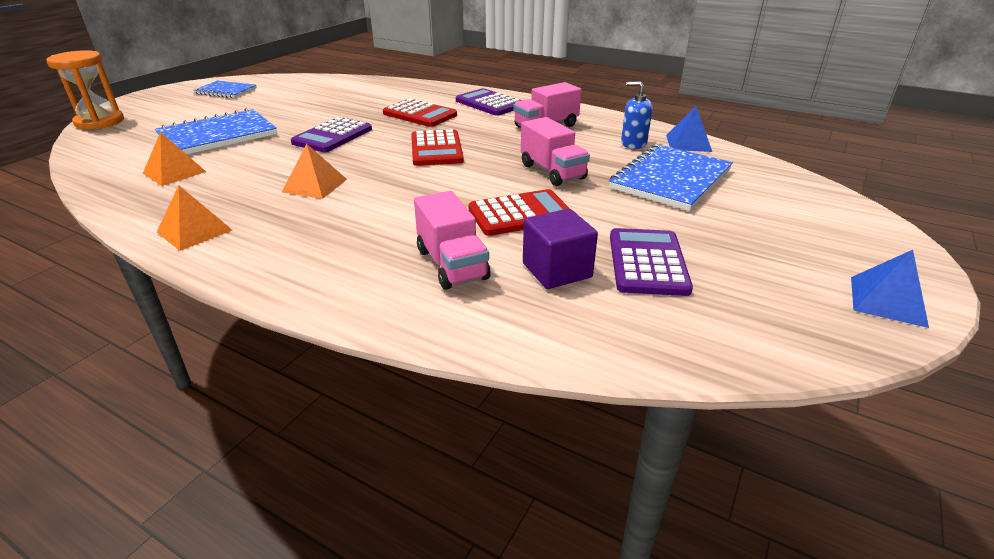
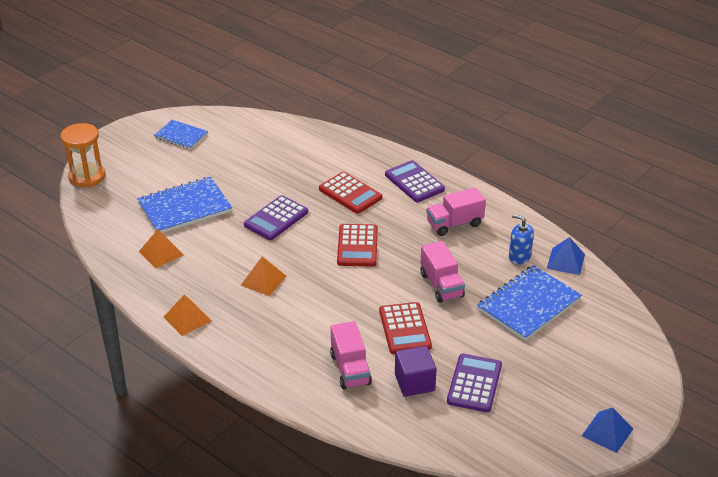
camera: 10 degrees right, 5 degrees up
(520, 214) = (405, 329): red calculator -> red calculator turned 90 degrees clockwise

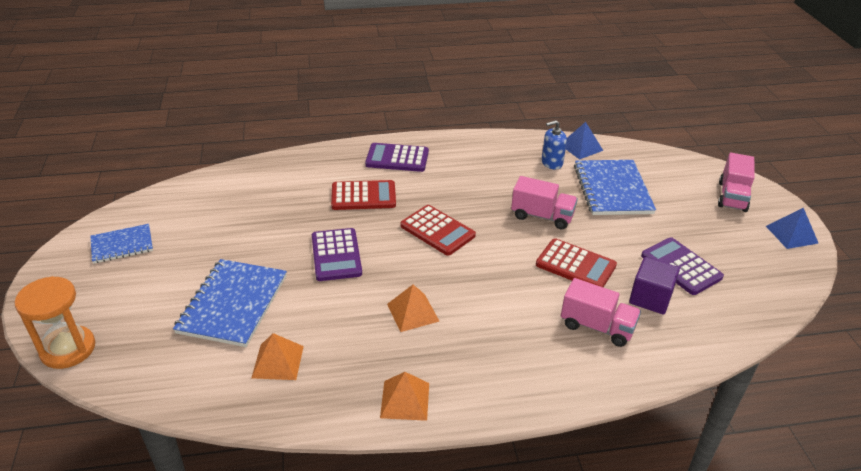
camera: 50 degrees left, 0 degrees up
(454, 224) = (475, 169): pink truck -> pink truck (732, 196)

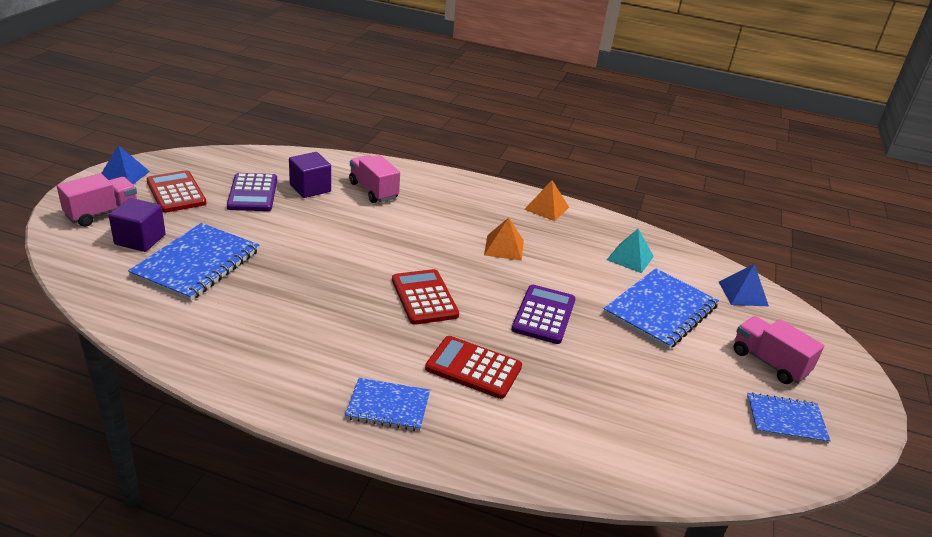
camera: 155 degrees left, 5 degrees down
(68, 349) = (813, 329): orange hourglass -> none
(278, 361) = (630, 258): orange pyramid -> turquoise pyramid
(397, 158) = (388, 406): purple calculator -> blue notebook
(542, 216) = (305, 269): pink truck -> pink truck (769, 362)
(551, 163) = (209, 317): blue soap dispenser -> none
(575, 265) = (334, 225): red calculator -> red calculator (176, 192)
(581, 147) = (142, 321): blue pyramid -> blue pyramid (743, 293)
(673, 189) = (140, 240): none -> purple cube

